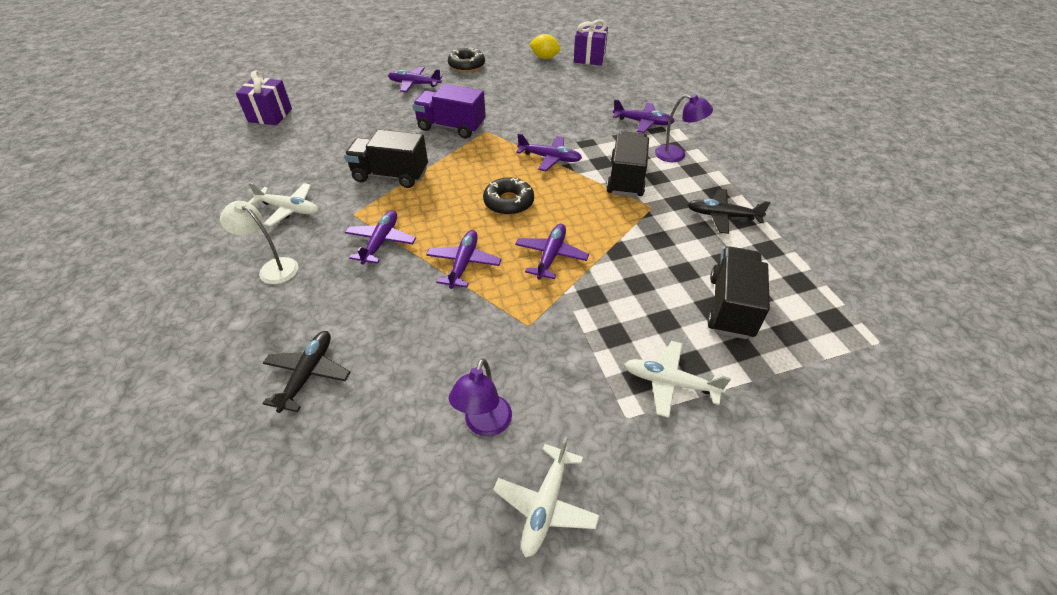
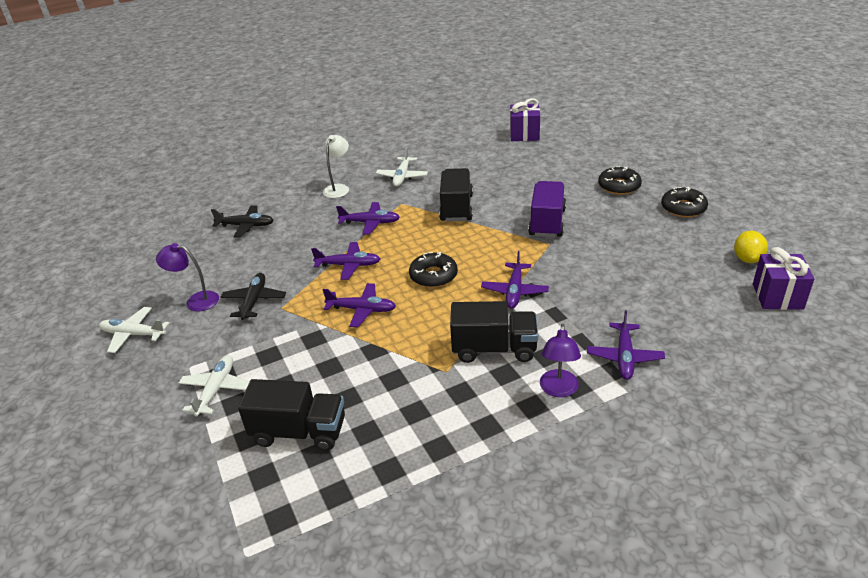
camera: 85 degrees right, 10 degrees down
(414, 84) = (619, 186): purple plane -> black donut
(722, 216) = (442, 430): black plane -> black plane (254, 301)

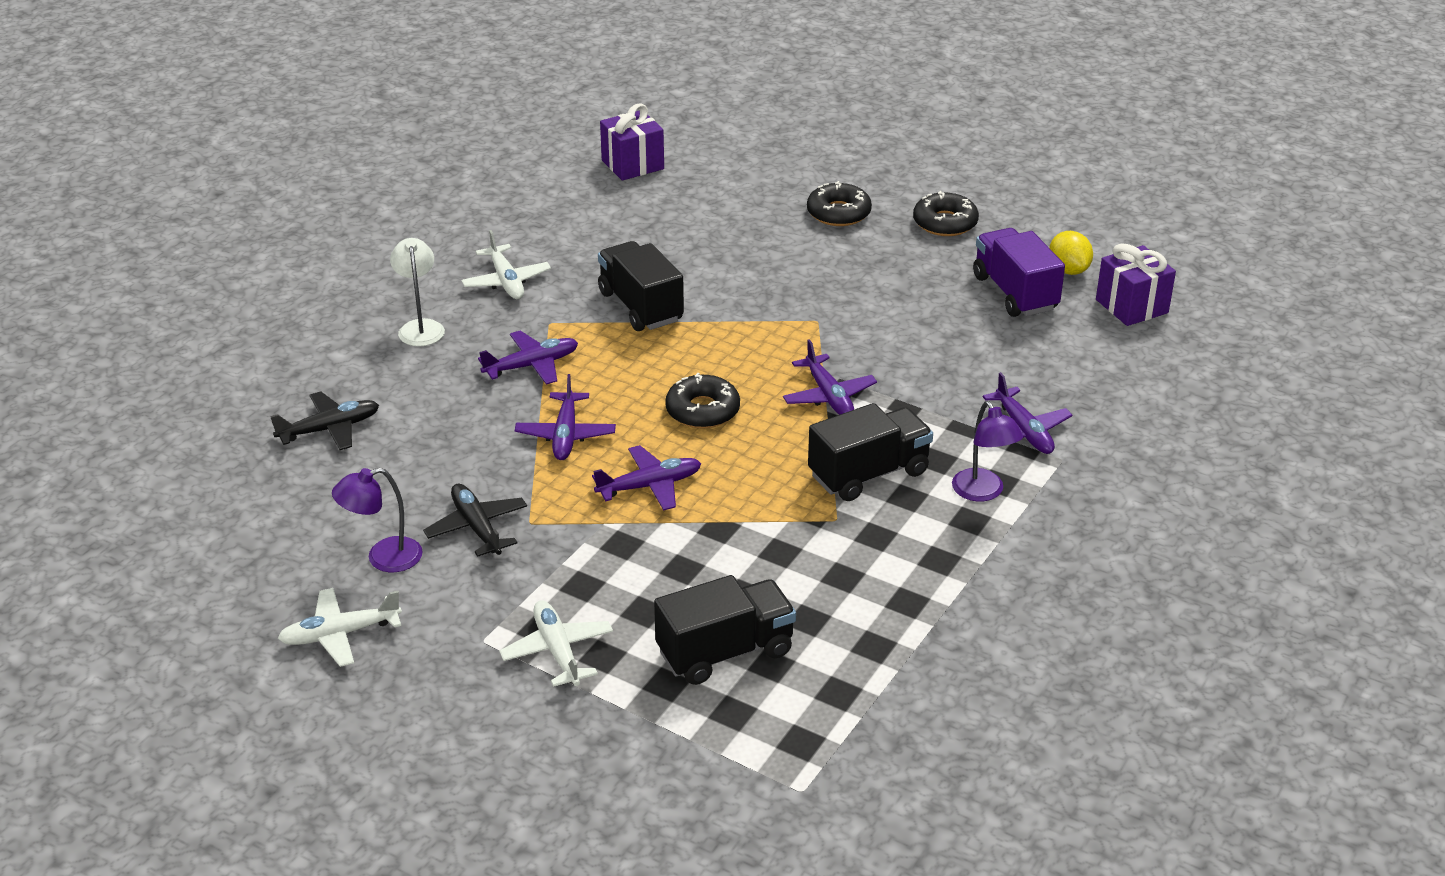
camera: 35 degrees left, 0 degrees up
(348, 265) = (566, 435): purple plane -> purple plane turned 120 degrees clockwise
(547, 222) = (788, 292): purple truck -> purple truck (1014, 293)

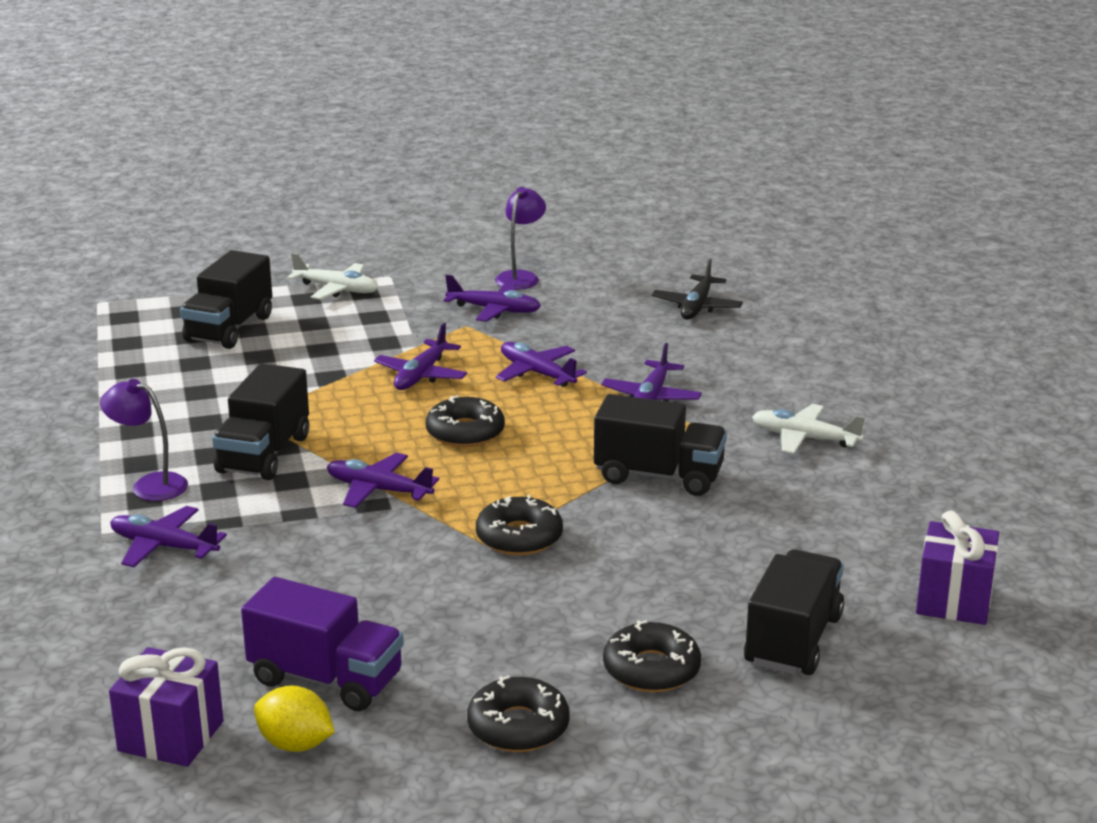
camera: 135 degrees right, 10 degrees down
(340, 634) = (475, 246): white plane -> none
(420, 327) = (785, 379): white lamp -> none
(477, 527) = (494, 310): black plane -> purple plane
(746, 189) = (793, 640): none -> black truck
(791, 314) = (519, 537): none -> black donut

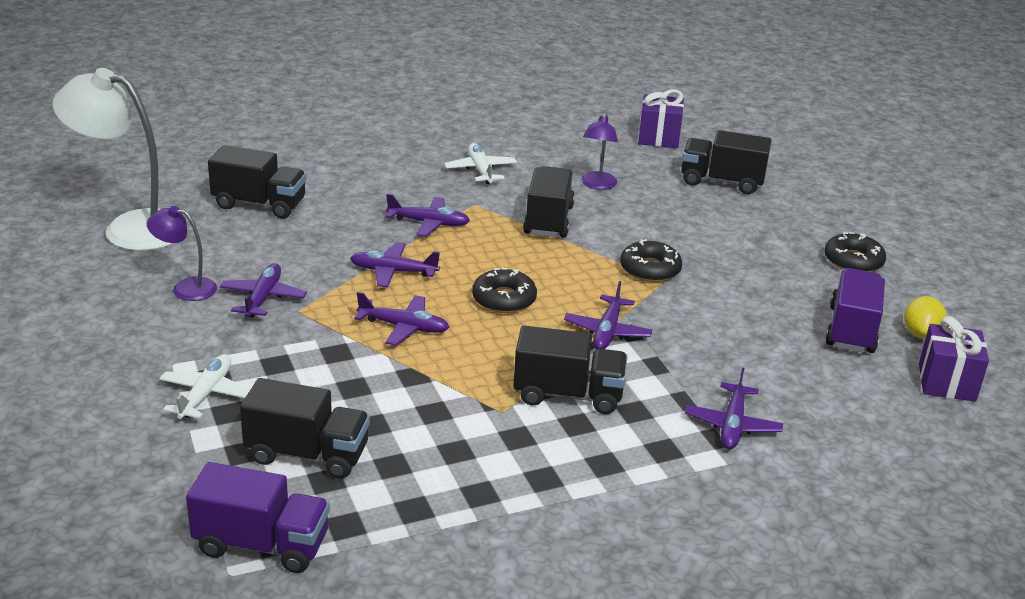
camera: 100 degrees left, 5 degrees up
(124, 312) = (262, 544): none -> purple truck
(149, 485) = (641, 450): purple lamp -> purple lamp (597, 185)
(537, 373) = (393, 272): purple plane -> purple plane turned 60 degrees clockwise
(643, 250) = (130, 228): none -> white lamp
(651, 669) = (773, 222): black donut -> none
(697, 307) = (259, 204): black plane -> black truck
(804, 438) = (480, 170): white plane -> white plane turned 150 degrees clockwise

